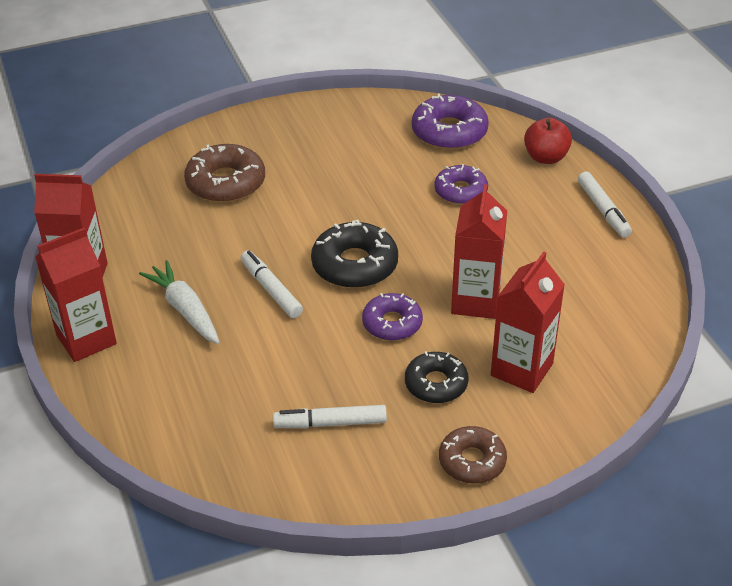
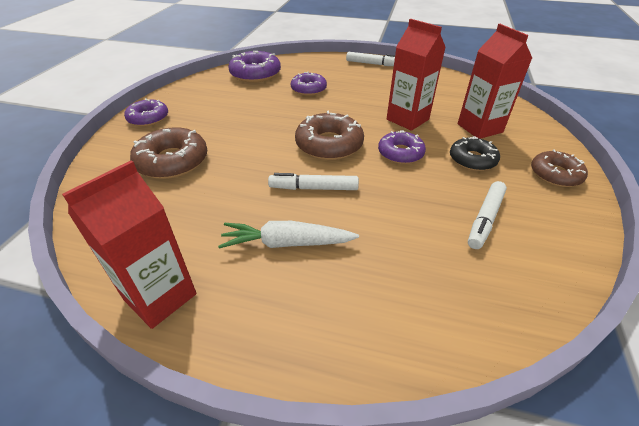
camera: 55 degrees left, 0 degrees up
(86, 339) = (253, 335): red carton -> none
(275, 122) = (148, 118): none -> purple donut
(355, 265) = (329, 145): black donut -> brown donut
(546, 157) = (315, 61): red apple -> none

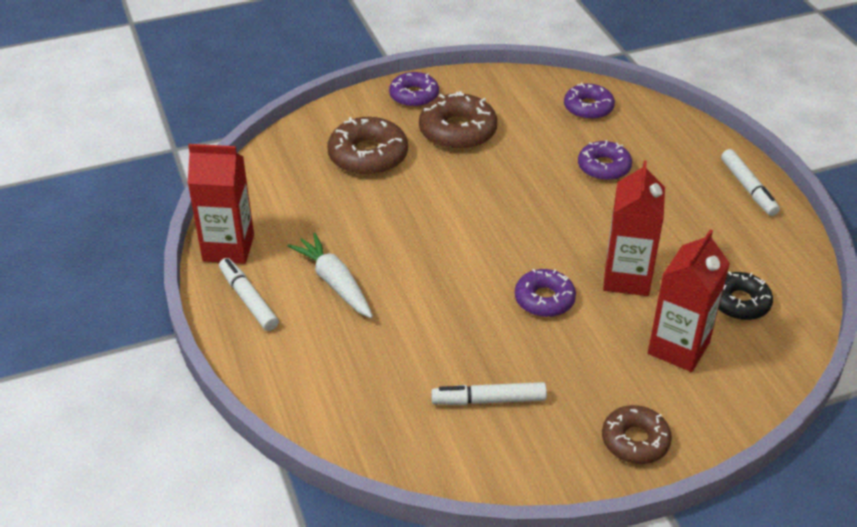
camera: 55 degrees right, 0 degrees up
(255, 74) = (588, 108): purple donut -> purple donut, size x0.66
(313, 188) = (420, 263): white marker -> white marker (248, 299)
(329, 145) = (502, 240): brown donut -> brown donut (457, 131)
(472, 160) = (593, 361): black donut -> black donut (739, 302)

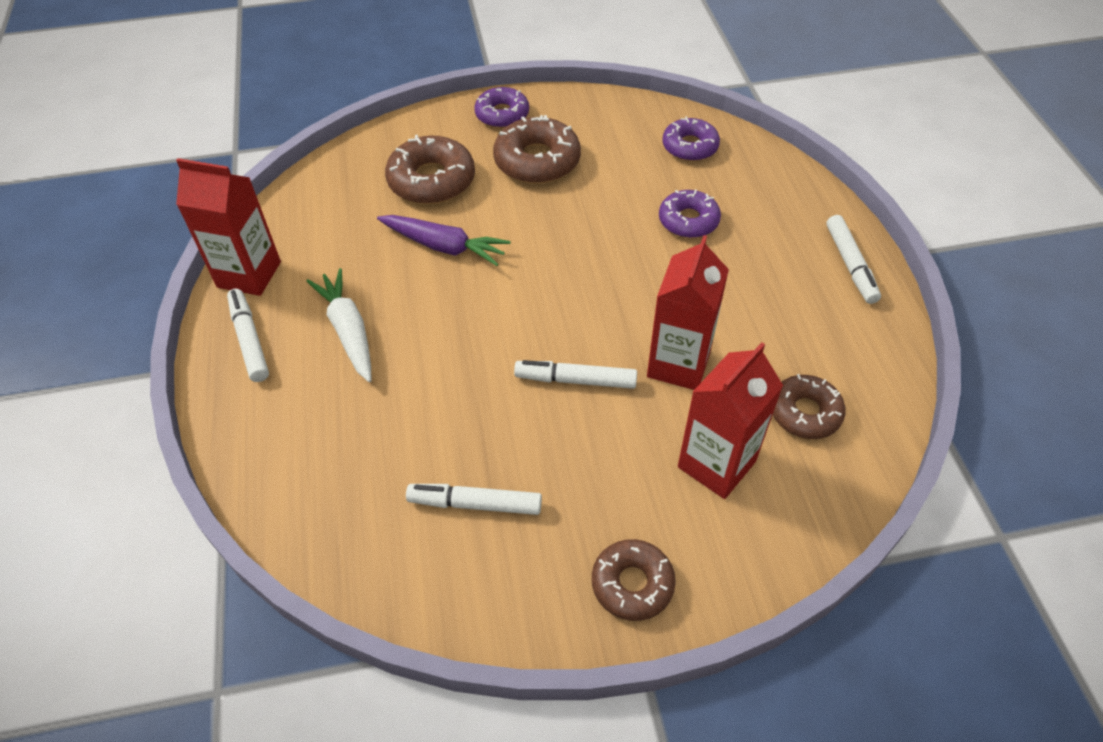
camera: 10 degrees right, 10 degrees up
(397, 208) = (444, 246): none -> purple carrot
(544, 299) = (575, 380): purple donut -> white marker
(739, 302) = (805, 412): black donut -> brown donut

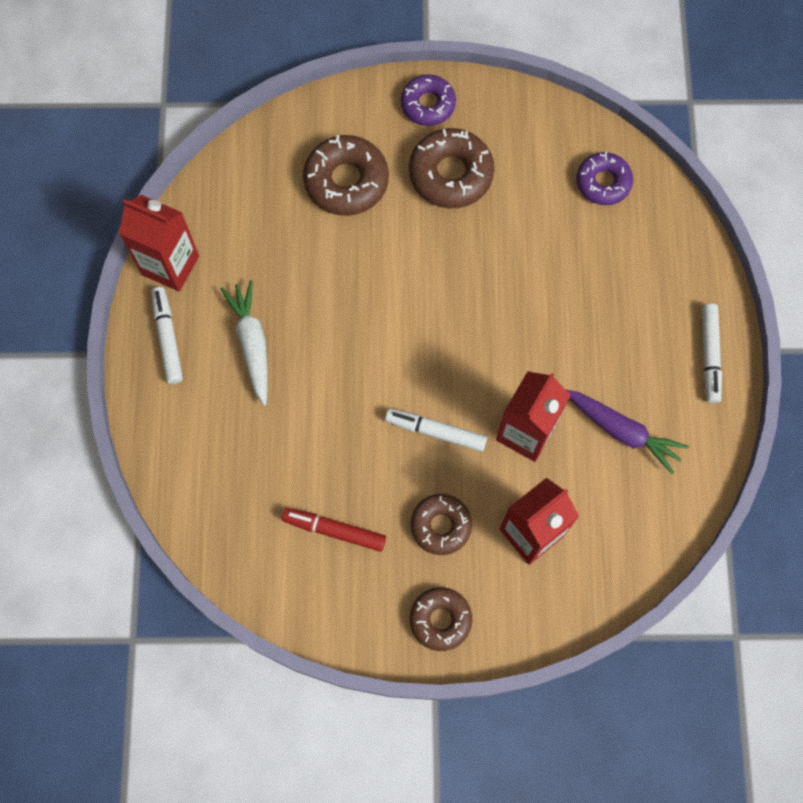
camera: 10 degrees right, 20 degrees up
(444, 246) = (347, 265): purple carrot -> purple carrot (622, 431)
(475, 504) = (334, 530): white marker -> red marker
(688, 221) = (576, 276): purple donut -> none
(805, 412) = (617, 499): brown donut -> brown donut (441, 526)

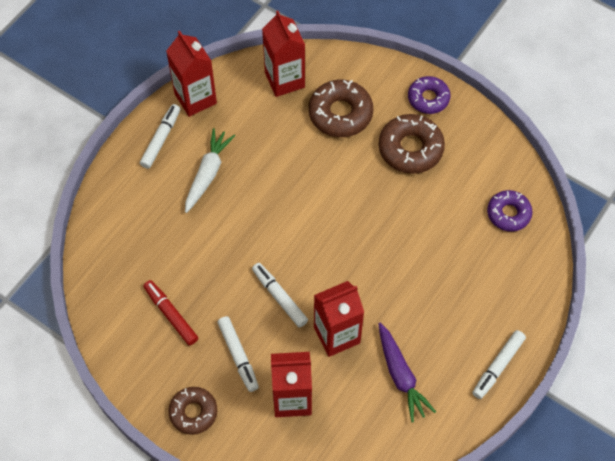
camera: 35 degrees right, 10 degrees down
(255, 180) = (284, 80): none -> red carton
(441, 526) = (238, 356): brown donut -> white marker

